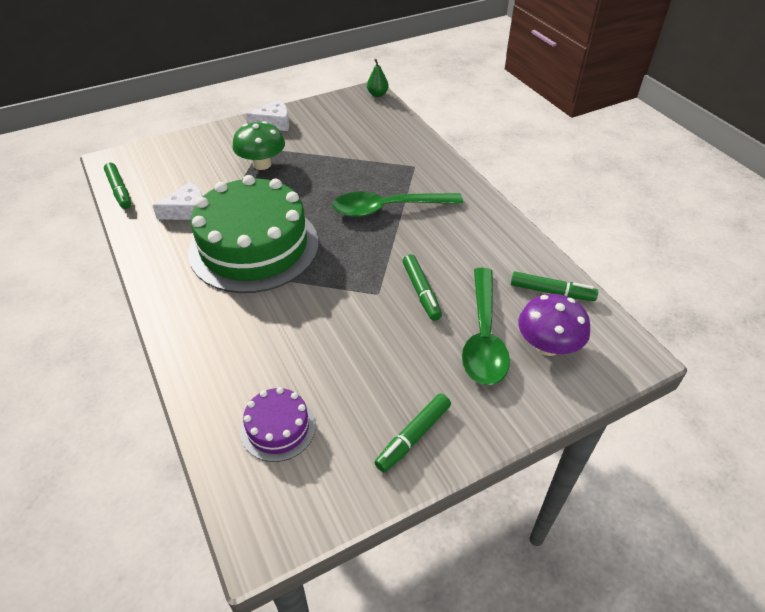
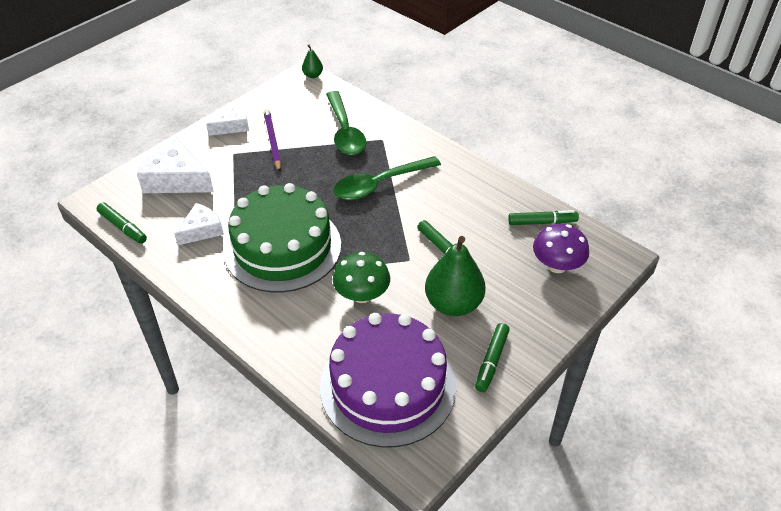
camera: 20 degrees left, 0 degrees up
(195, 159) = (176, 179): none -> white cheese
(262, 164) = (244, 169): green mushroom -> green mushroom (362, 295)
(278, 428) = (388, 386): purple cake -> purple cake, size x2.23
(304, 145) = (273, 141): none -> purple pencil
(402, 355) = (453, 304): none -> green pear
(483, 336) = (507, 271): green spoon -> green spoon (345, 131)

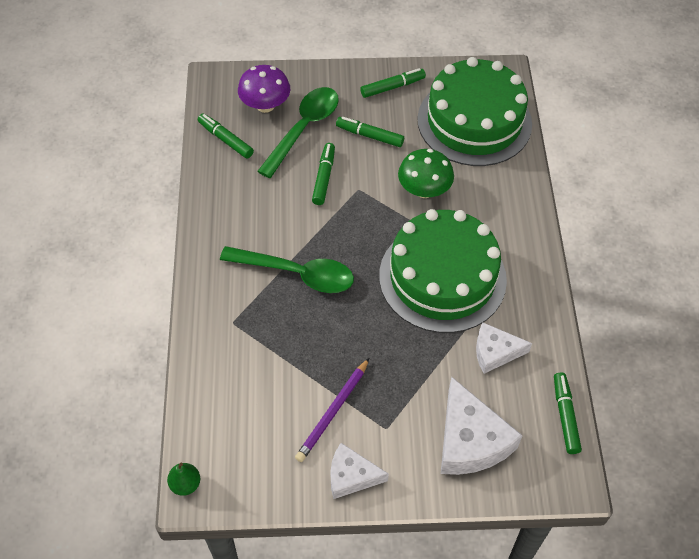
camera: 135 degrees left, 10 degrees up
(345, 131) = (252, 363): green spoon -> green spoon (303, 129)
(388, 386) = (474, 121): purple cake -> green cake
(453, 304) = (369, 135): green pear -> green marker

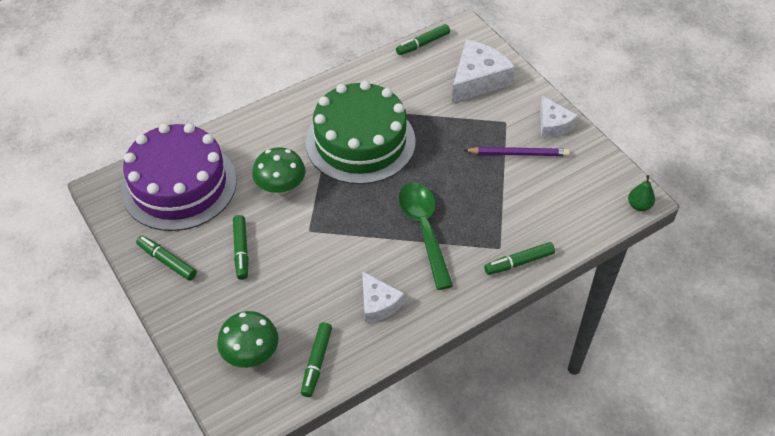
camera: 120 degrees left, 5 degrees down
(265, 105) = (251, 353): purple mushroom -> green mushroom
(303, 129) = (264, 305): green spoon -> none
(324, 177) = (312, 260): green marker -> green marker (519, 262)
(474, 121) = (179, 185): green cake -> purple cake
(495, 352) = (402, 91): white cheese -> white cheese (378, 303)

